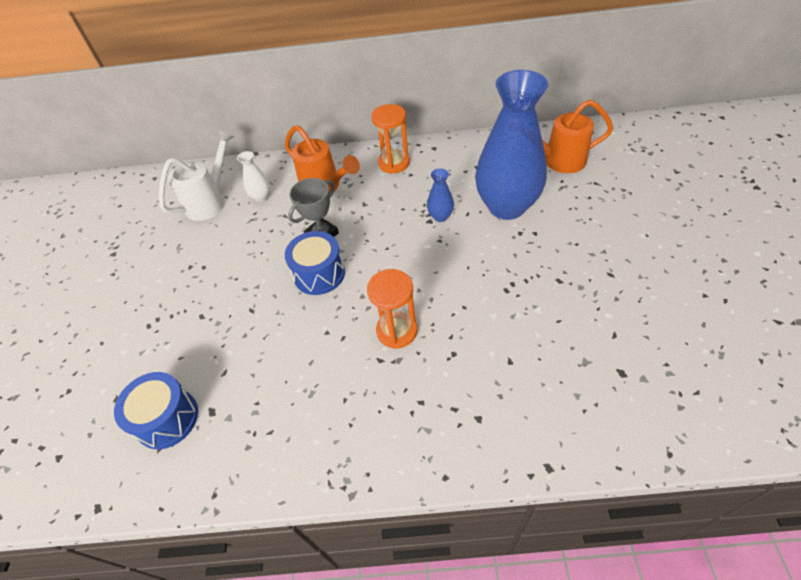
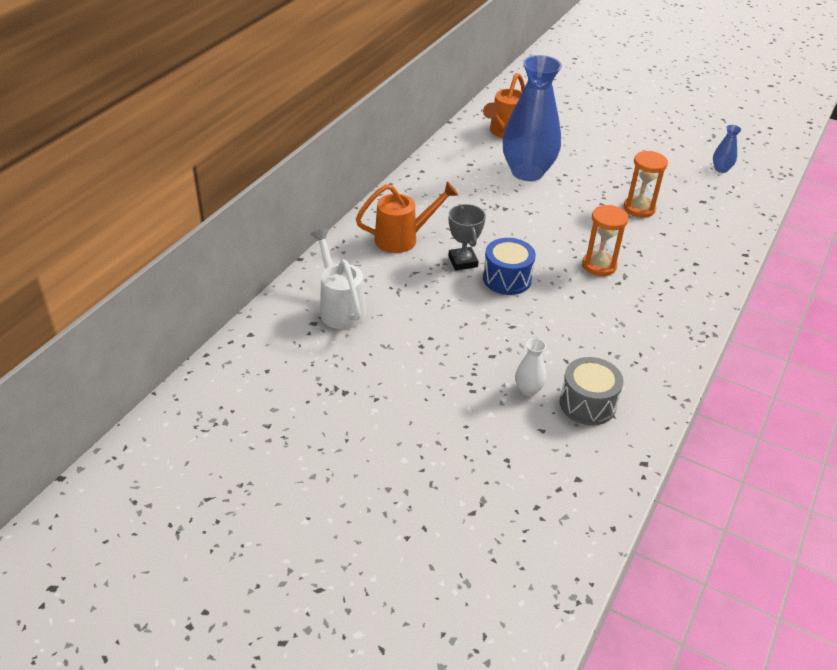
camera: 65 degrees left, 10 degrees down
(167, 419) = (587, 404): blue drum -> grey drum
(261, 197) = (372, 276): white vase -> white vase (528, 389)
(394, 163) = (416, 195): orange hourglass -> orange hourglass (639, 208)
(440, 216) = (506, 202): blue vase -> blue vase (721, 169)

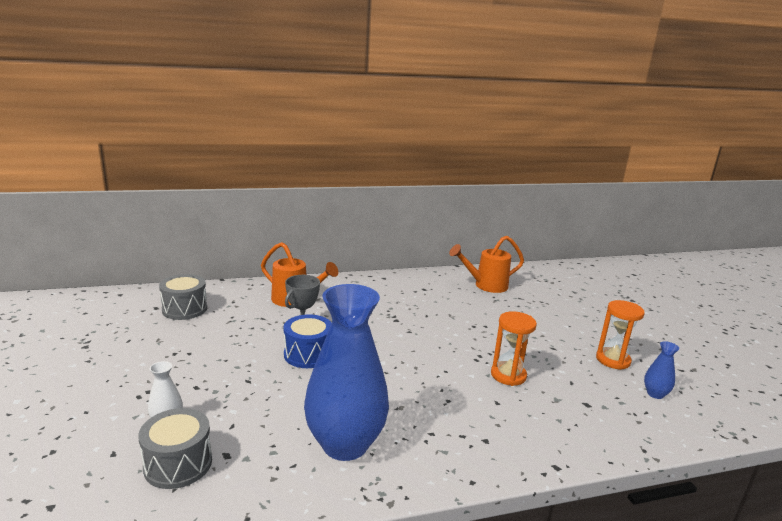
camera: 45 degrees right, 20 degrees down
(340, 307) = (184, 309): white watering can -> grey drum
(527, 172) = (457, 311): blue vase -> blue vase (345, 444)
(599, 265) = (393, 388): orange hourglass -> orange hourglass (613, 360)

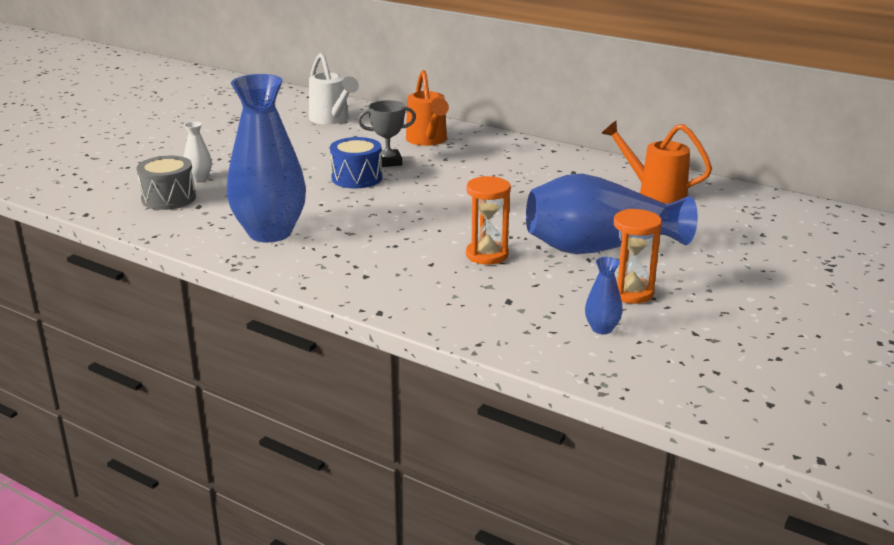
camera: 50 degrees right, 5 degrees up
(184, 309) = (332, 120): grey drum -> white watering can
(541, 336) = (600, 247): none -> blue vase

